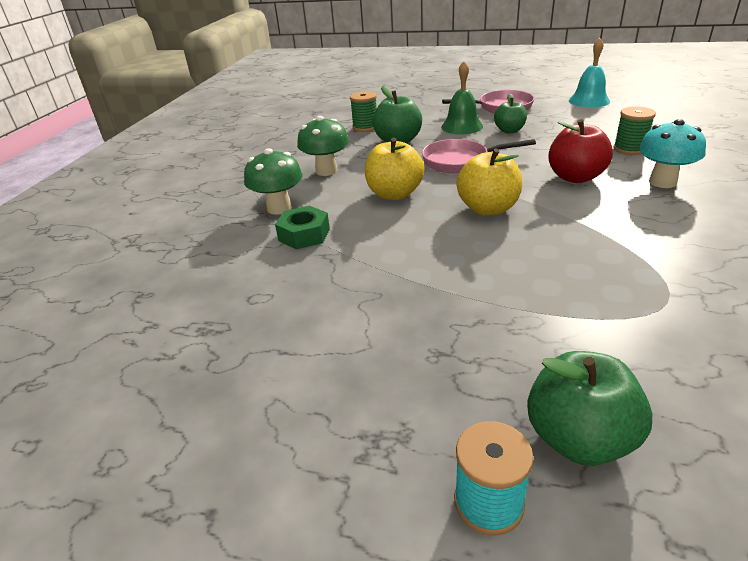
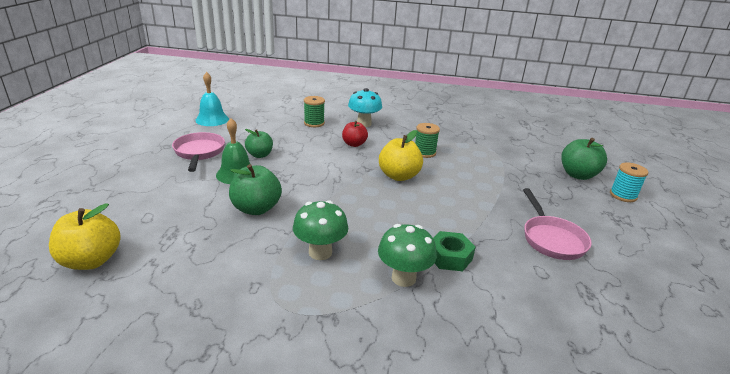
camera: 100 degrees left, 5 degrees down
(365, 127) = (201, 229): green spool -> green spool (424, 153)
(394, 194) = (375, 212): yellow apple -> yellow apple (91, 260)
(460, 161) = (317, 180): pink pan -> pink pan (551, 239)
(575, 177) = (354, 144): red apple -> red apple, size x0.66

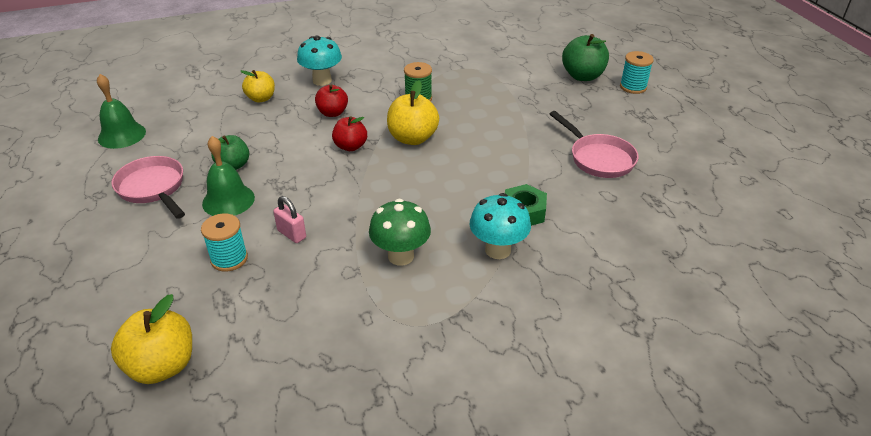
camera: 25 degrees left, 10 degrees up
(201, 209) = (229, 259): none -> turquoise spool
(212, 119) = (122, 135): turquoise bell -> green bell
(256, 208) = (291, 234): green apple -> pink padlock
(314, 123) = (261, 98): green spool -> yellow apple
(348, 167) = (350, 146): none -> red apple
(403, 278) = (498, 250): green mushroom -> turquoise mushroom

